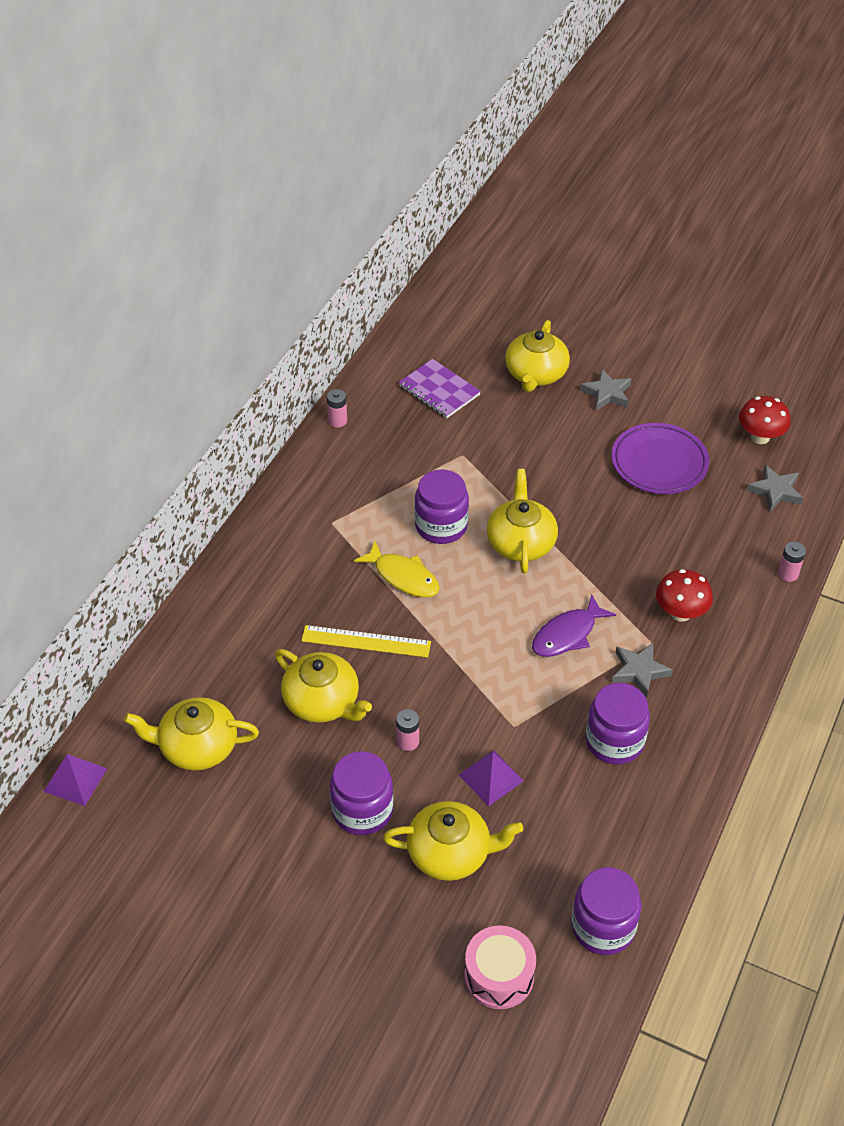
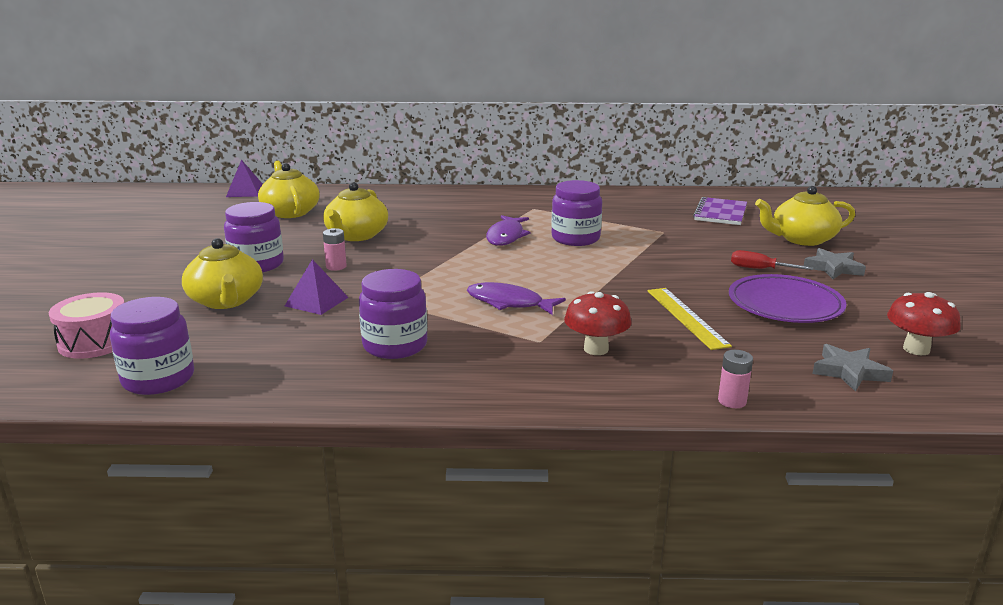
camera: 65 degrees right, 25 degrees down
(337, 421) = (636, 193): pink battery -> none
(366, 641) = (427, 237): yellow ruler -> yellow ruler (686, 317)
(403, 576) = (506, 236): yellow fish -> purple fish
(521, 542) = (596, 267): yellow teapot -> none
(584, 438) = (759, 269): none -> red screwdriver
(639, 671) = (496, 342): grey star -> none

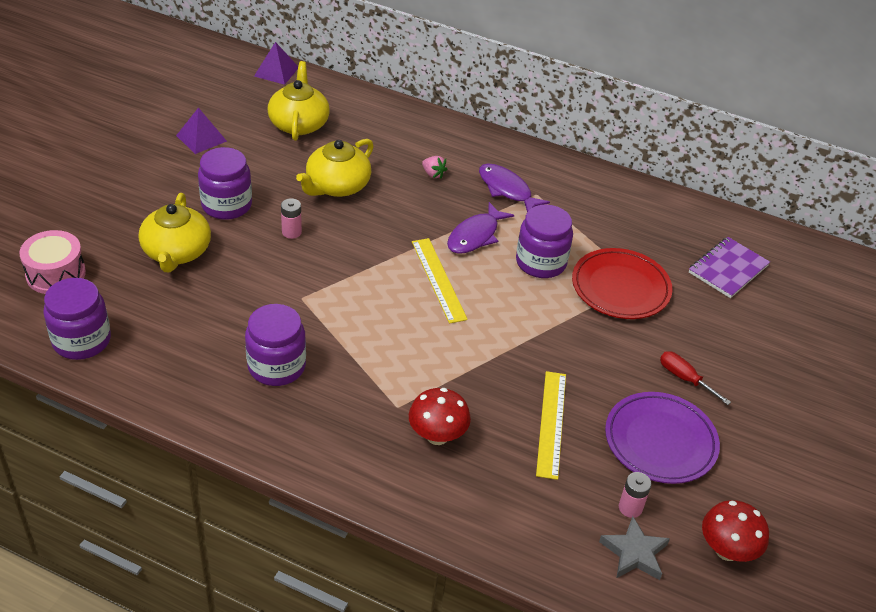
camera: 20 degrees right, 20 degrees up
(316, 301) = (247, 280): purple pyramid -> purple pyramid (201, 138)
(437, 215) = (433, 174): none -> pink strawberry
(499, 264) = (438, 279): none -> yellow ruler
(509, 303) = (408, 343): purple fish -> purple fish (507, 190)
(653, 237) = (620, 288): none -> red plate
(732, 401) = (500, 545): pink battery -> pink battery (630, 508)
(802, 239) = (776, 345): yellow teapot -> none
(833, 268) = (763, 404): grey star -> none

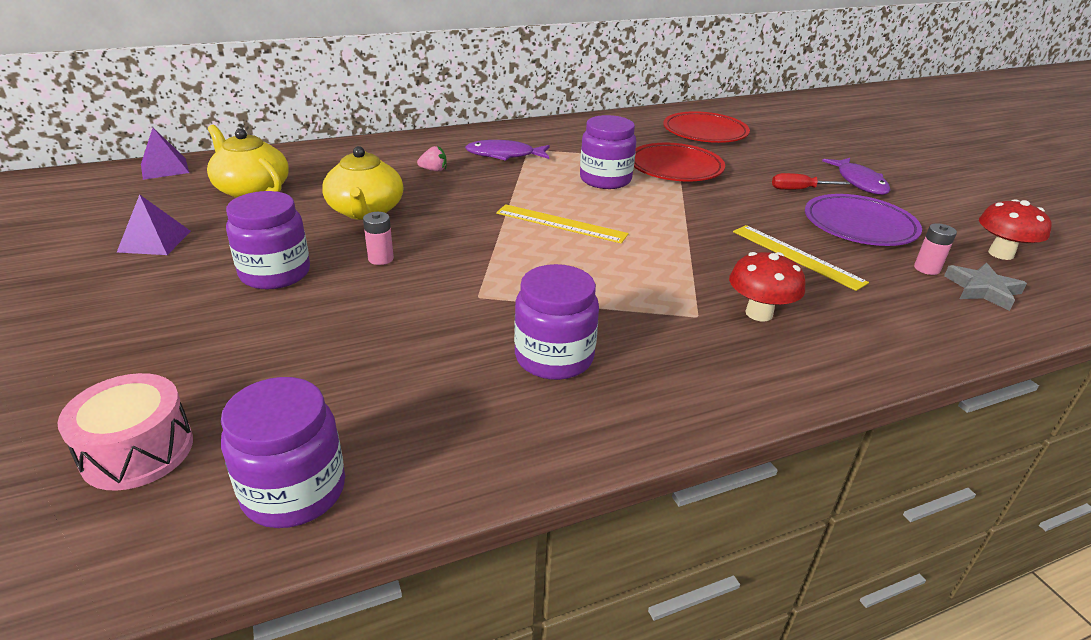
camera: 45 degrees left, 10 degrees down
(176, 252) = (281, 337): yellow teapot -> none
(475, 236) = (534, 187): purple fish -> purple fish (859, 182)
(728, 269) = (705, 132): purple notebook -> red plate

